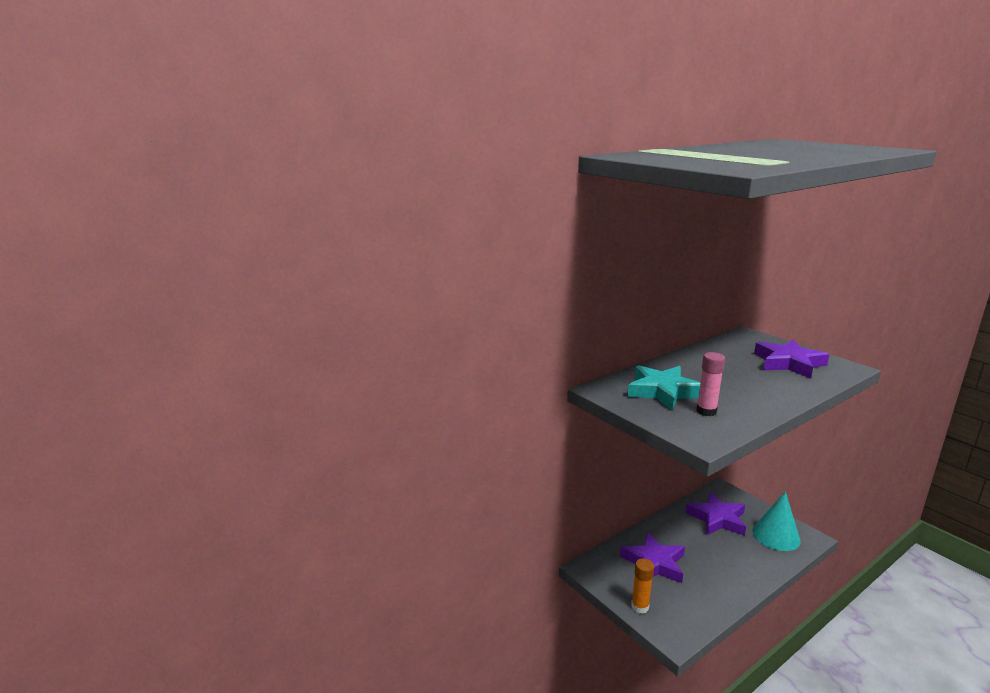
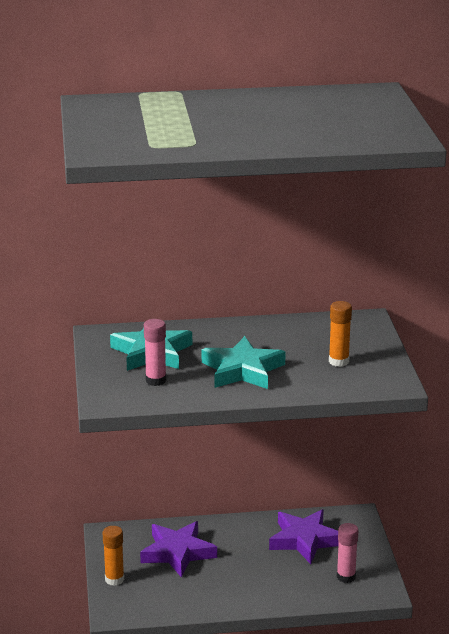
camera: 30 degrees right, 5 degrees up
(746, 386) = (242, 370): none -> turquoise star
(776, 536) = (346, 577): turquoise cone -> pink glue stick
(789, 363) = (338, 361): purple star -> orange glue stick

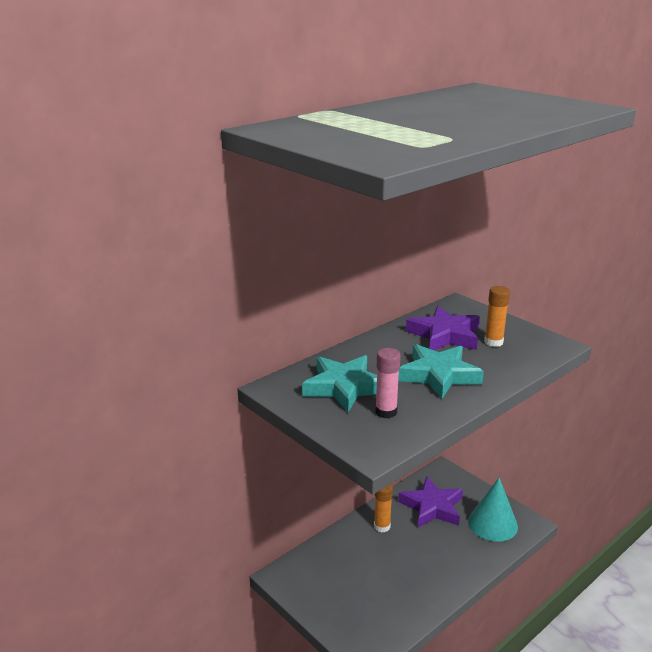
camera: 35 degrees left, 0 degrees up
(114, 579) = (332, 618): orange glue stick -> orange glue stick (382, 526)
(177, 553) = (355, 565): purple star -> purple star (445, 335)
(346, 577) = (492, 523): pink glue stick -> turquoise cone

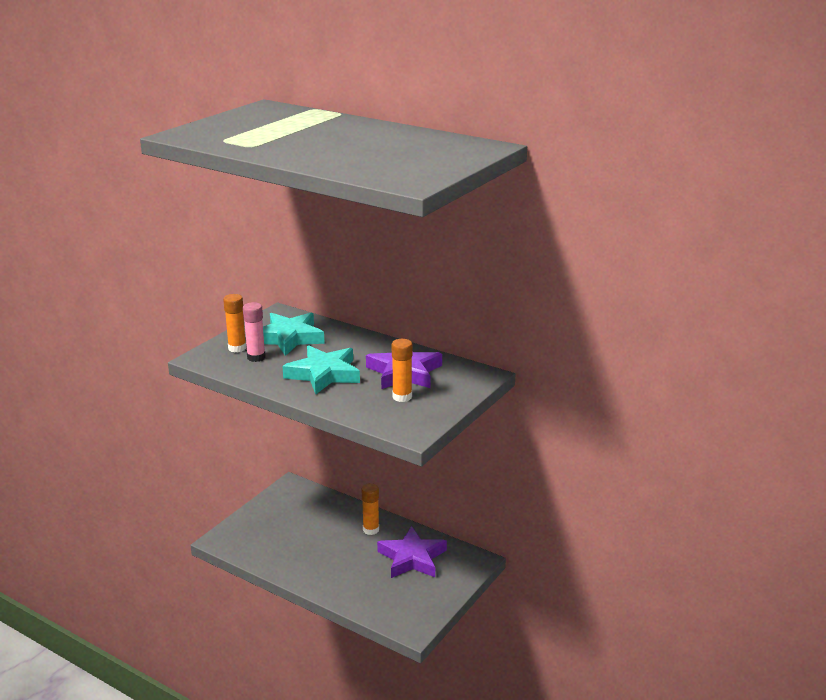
camera: 75 degrees right, 0 degrees up
(356, 423) = (237, 348): none -> orange glue stick
(492, 523) = (402, 601): turquoise cone -> none

